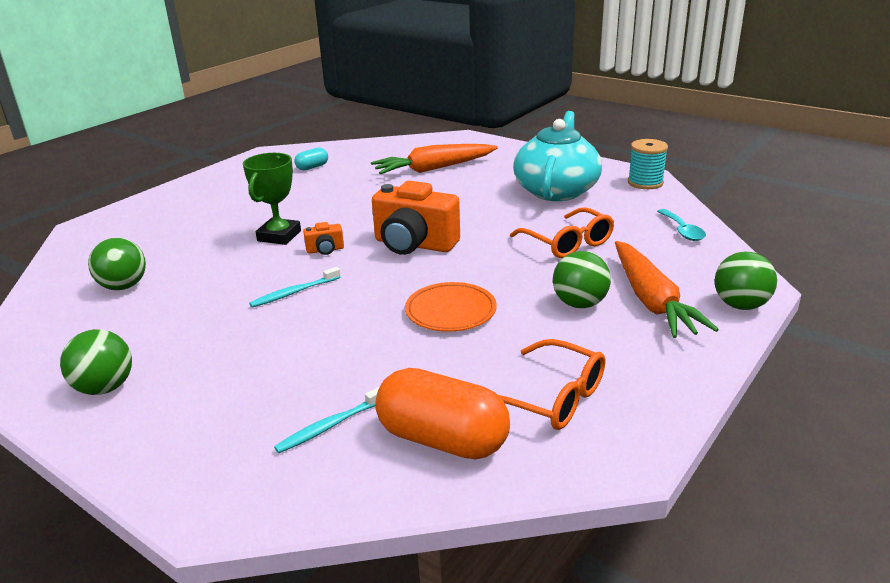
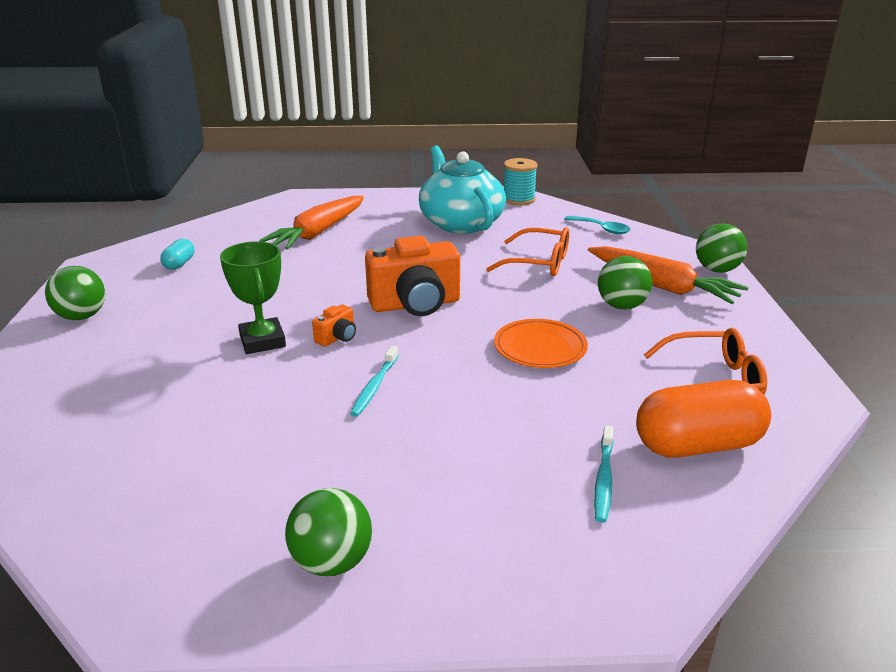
camera: 40 degrees left, 0 degrees up
(123, 286) = (159, 458): green ball -> green ball (82, 316)

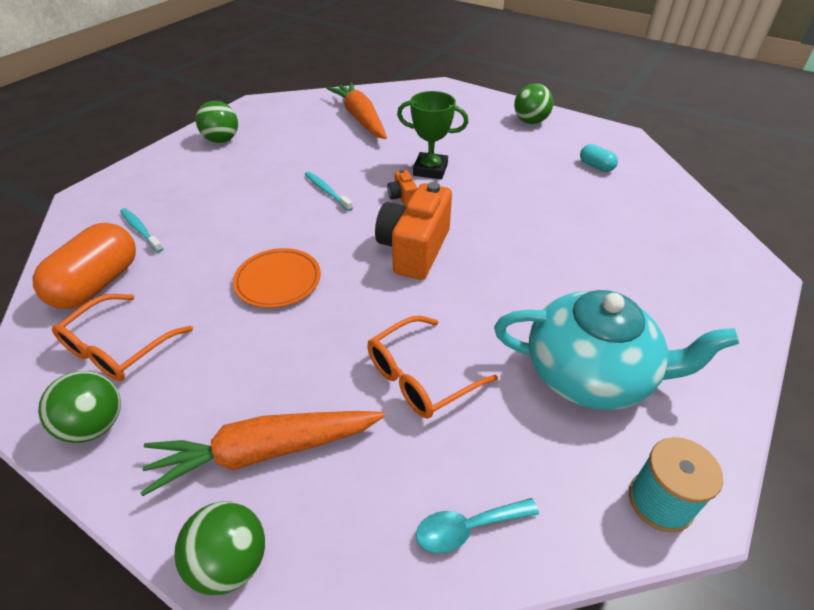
camera: 125 degrees right, 15 degrees up
(318, 232) = (626, 252): orange carrot -> orange carrot (360, 118)
(621, 306) = (271, 379): green ball -> green ball (95, 425)

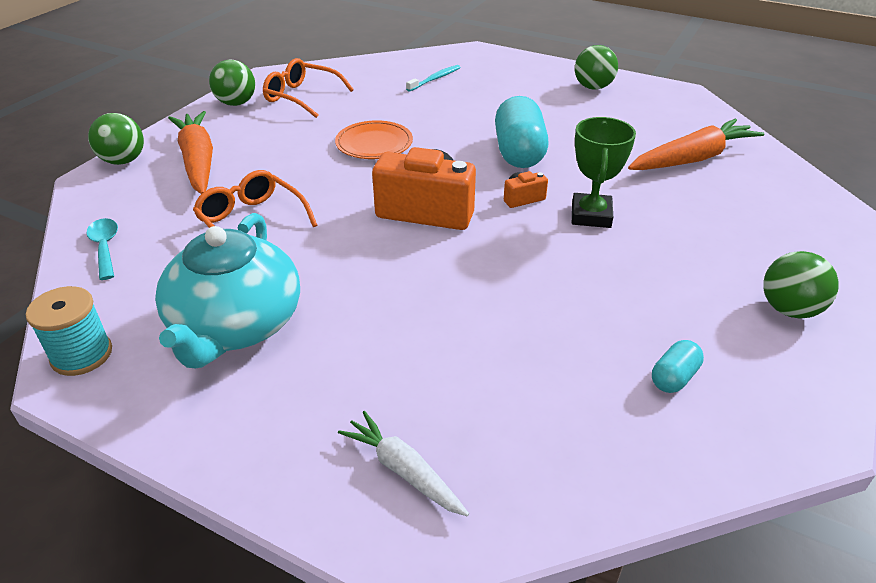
camera: 85 degrees right, 5 degrees down
(98, 284) = (368, 77): orange capsule -> none
(327, 191) = (519, 152): turquoise toothbrush -> turquoise capsule
(707, 273) = (403, 470): none -> white carrot

